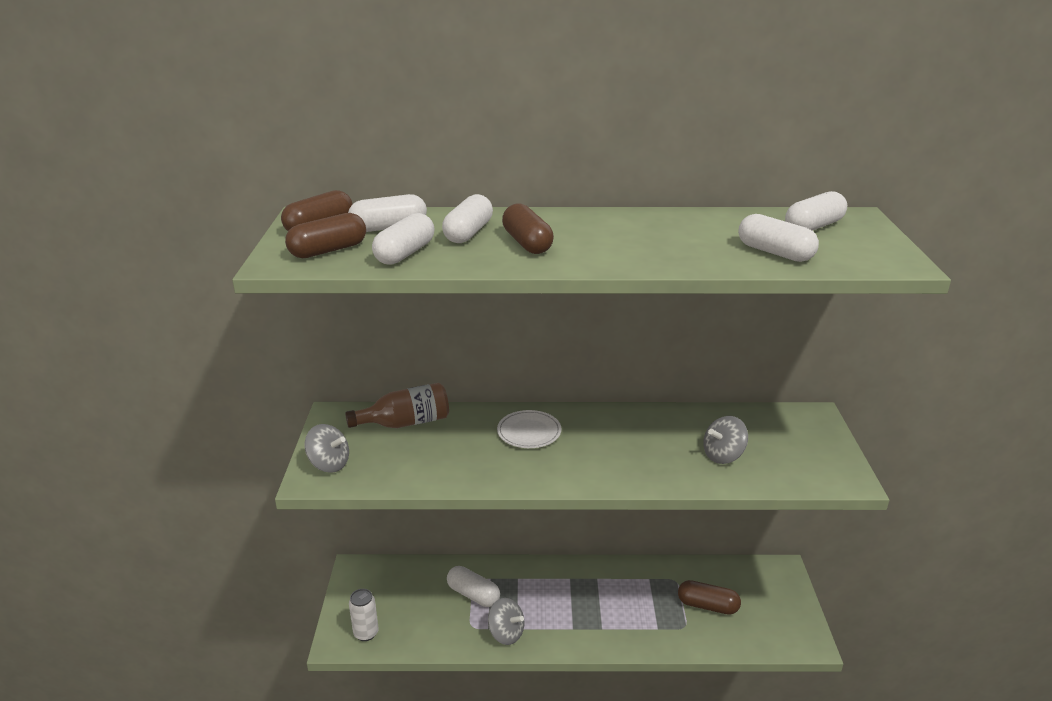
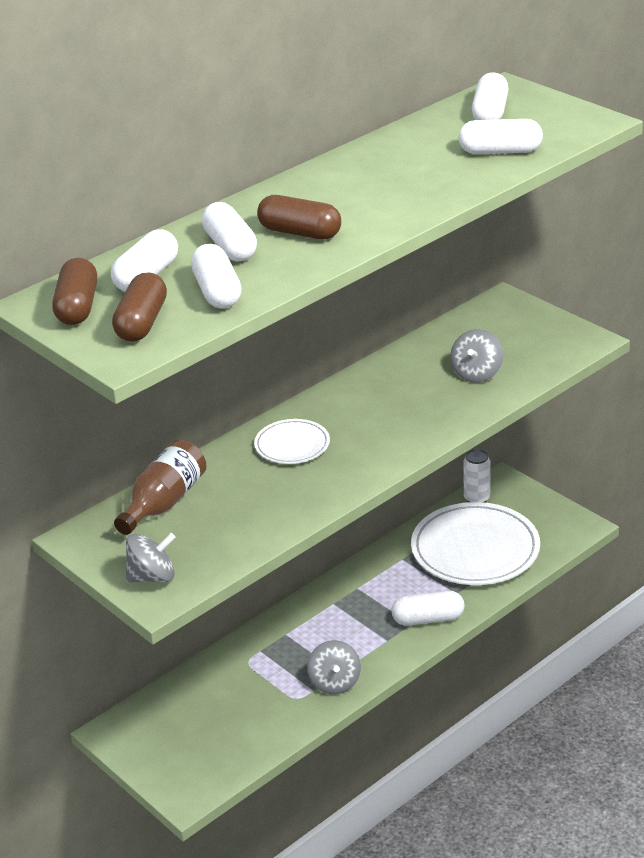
camera: 40 degrees left, 5 degrees up
(366, 633) = (205, 771): white can -> white can (477, 498)
(473, 594) = (263, 674): white capsule -> white capsule (428, 619)
(506, 633) = (335, 682): grey spinning top -> grey spinning top turned 90 degrees clockwise
(707, 606) = (475, 549): brown capsule -> white plate

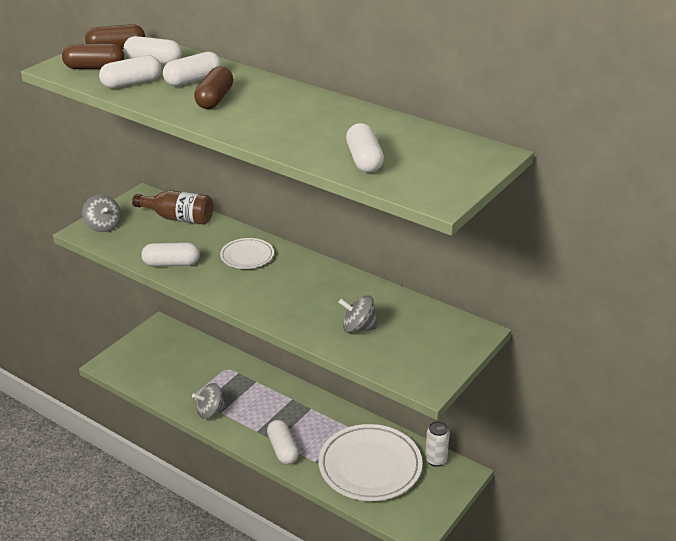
camera: 75 degrees right, 0 degrees up
(490, 113) = (439, 151): white capsule -> white capsule (171, 264)

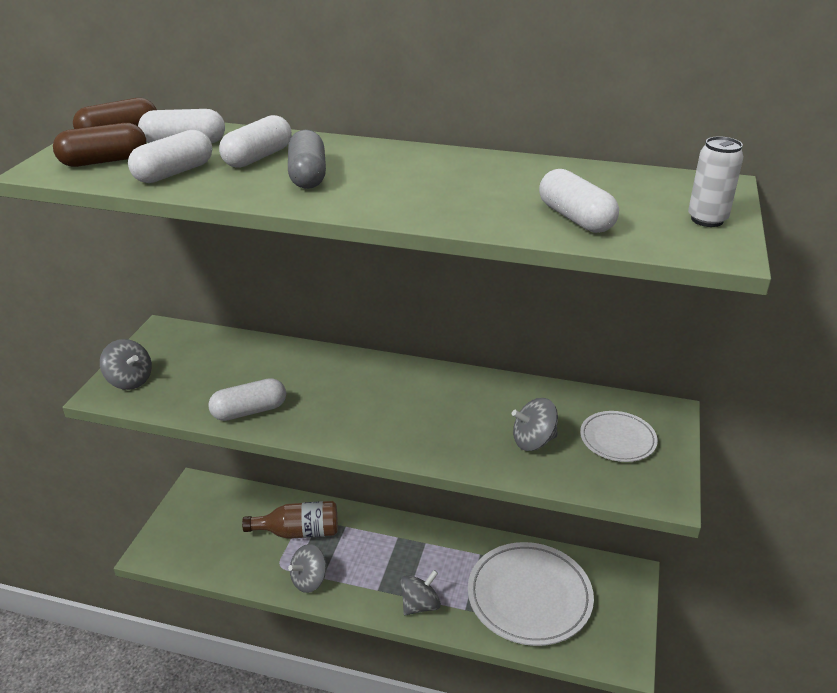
camera: 20 degrees left, 0 degrees up
(178, 218) = (225, 350): brown bottle -> brown bottle (299, 532)
(215, 99) = (307, 175): brown capsule -> grey capsule
(247, 256) = (340, 380): white plate -> white plate (617, 439)
(283, 449) = (420, 605): white capsule -> grey spinning top
(435, 460) = (594, 567): white can -> white can (707, 220)

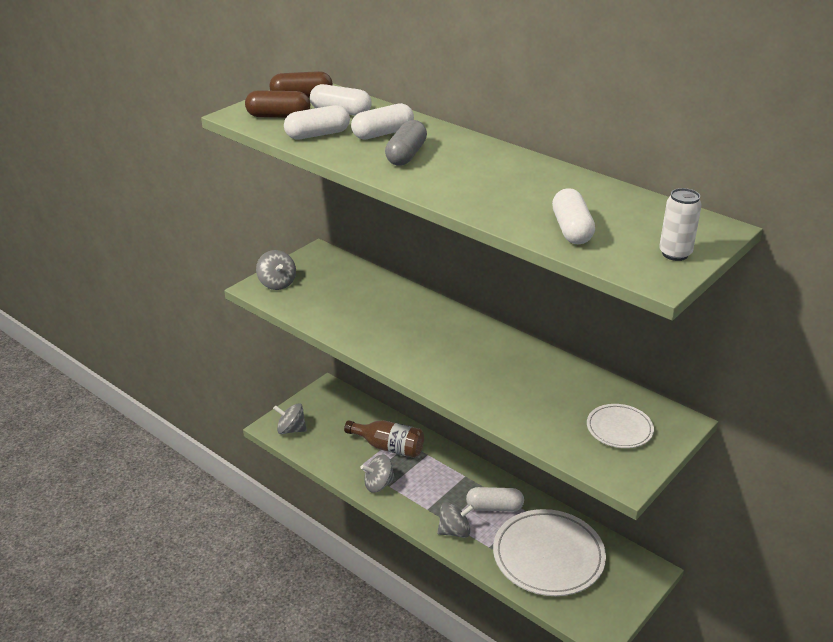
camera: 25 degrees right, 0 degrees up
(249, 411) = (347, 327): white capsule -> white capsule (494, 507)
(533, 441) = (548, 410): grey spinning top -> grey spinning top (291, 429)

